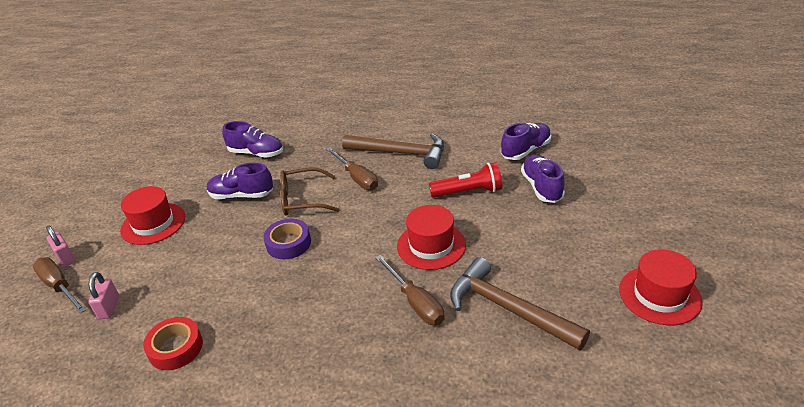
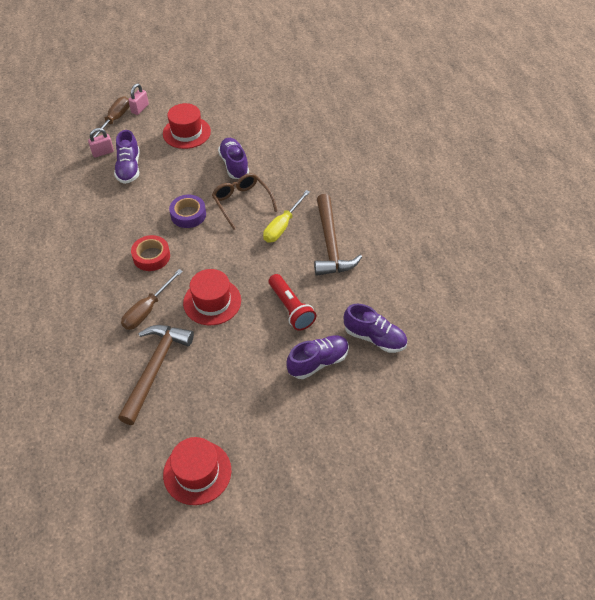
camera: 65 degrees right, 15 degrees up
(176, 348) = (78, 200): red tape -> red tape (151, 256)
(256, 153) = (292, 150): purple shoe -> purple shoe (129, 168)
(356, 178) = (282, 226): brown screwdriver -> yellow screwdriver

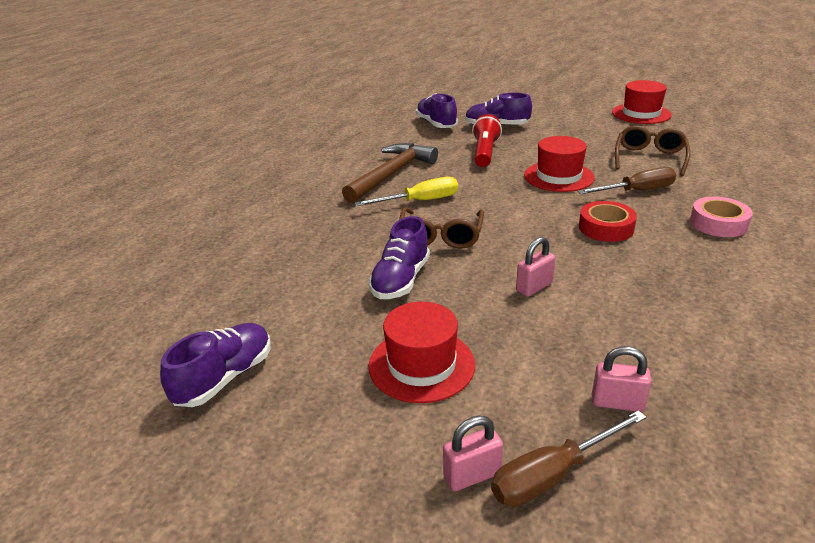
camera: 140 degrees left, 20 degrees down
(83, 295) = (718, 223): none -> pink tape
(129, 168) = (577, 347): purple shoe -> purple shoe (225, 378)
(155, 368) = (649, 158): brown hammer -> brown glasses
(166, 191) = (534, 287): none -> pink padlock
(188, 215) = (524, 249): purple tape -> none

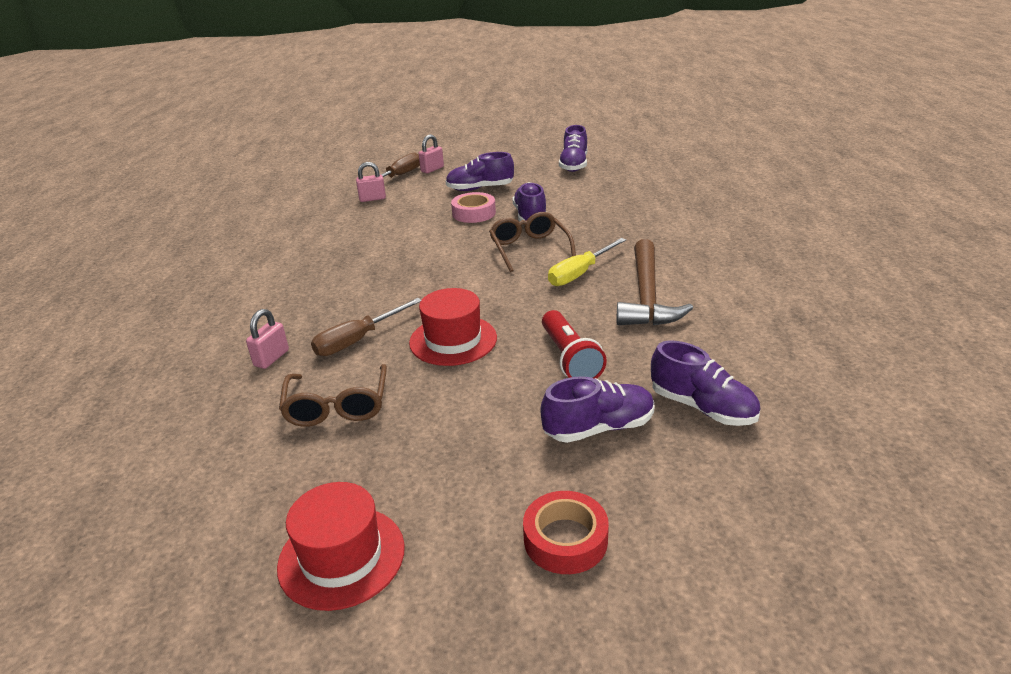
camera: 155 degrees right, 0 degrees up
(421, 365) = (480, 189): red hat -> purple shoe
(534, 287) = (434, 233): pink padlock -> pink padlock (271, 358)
(606, 228) = (388, 288): red tape -> red tape (565, 539)
(718, 223) = (279, 318): pink tape -> pink tape (474, 213)

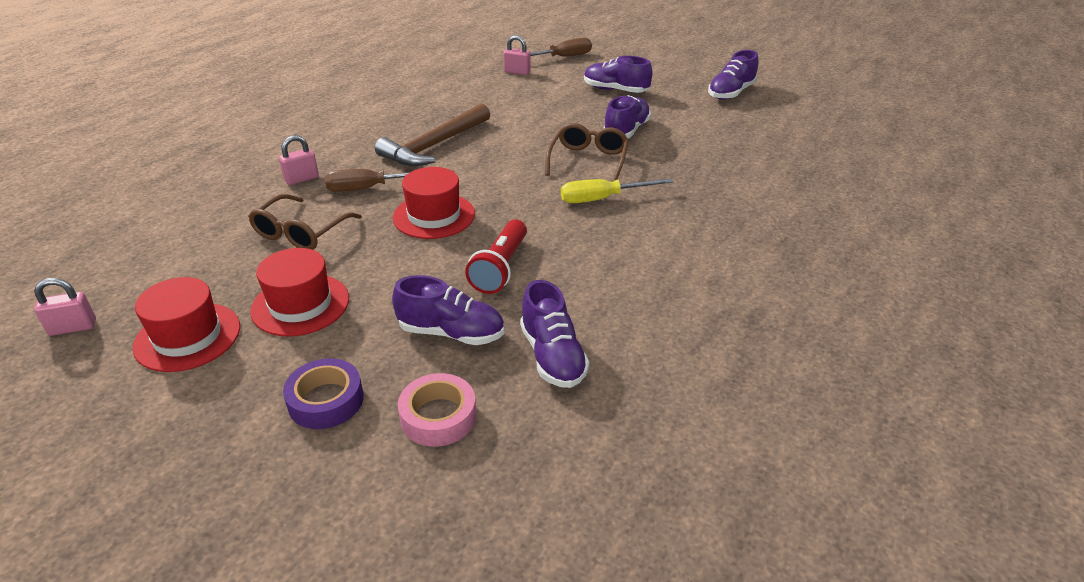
camera: 30 degrees right, 5 degrees up
(425, 469) = (300, 304): none -> red hat
(432, 169) = (597, 59): pink padlock -> pink padlock (73, 328)
(474, 213) = (582, 112): pink tape -> pink tape (438, 416)
(565, 539) = (326, 400): red tape -> purple tape
(647, 296) = (634, 241): brown hammer -> brown hammer (434, 146)

